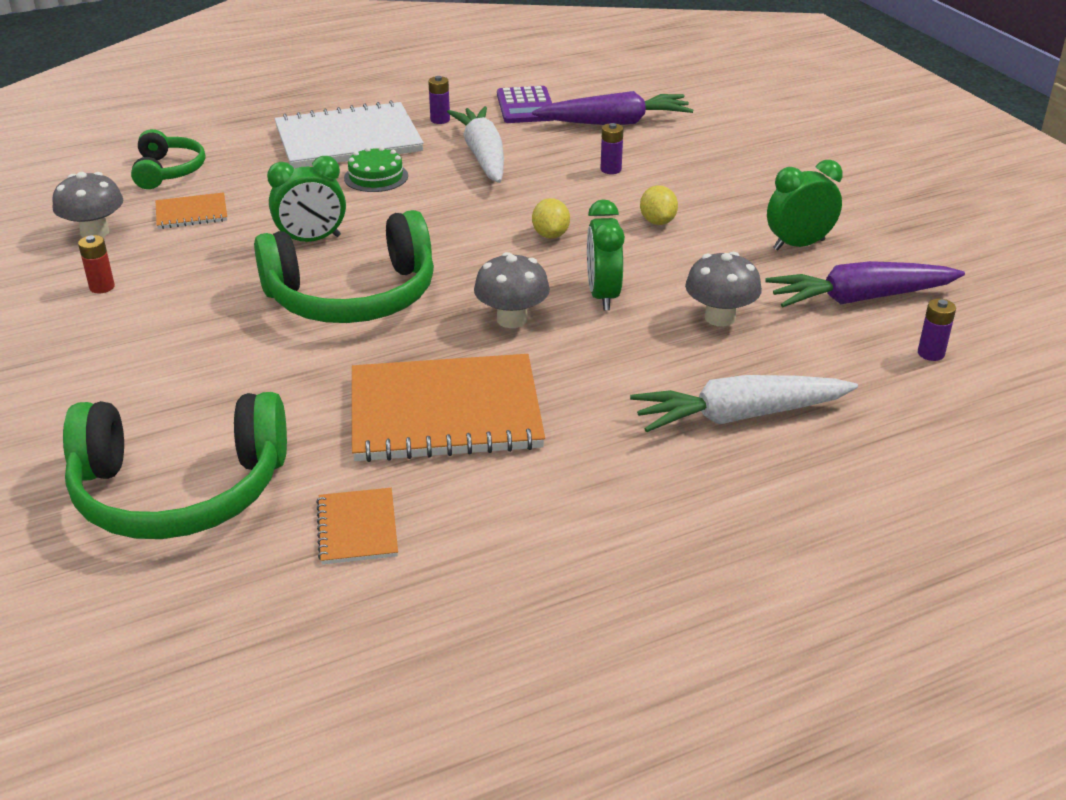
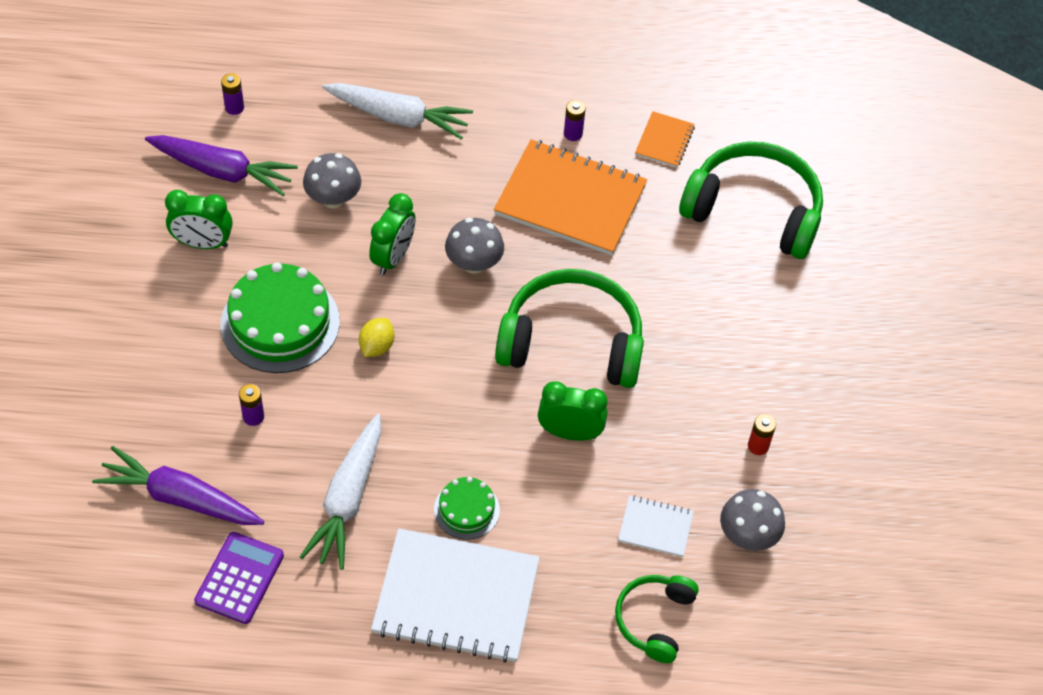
camera: 155 degrees left, 20 degrees up
(191, 213) = (655, 527): orange notebook -> white notebook
(440, 120) = (343, 593): purple battery -> purple battery (573, 134)
(657, 221) = (280, 323): yellow lemon -> green cake

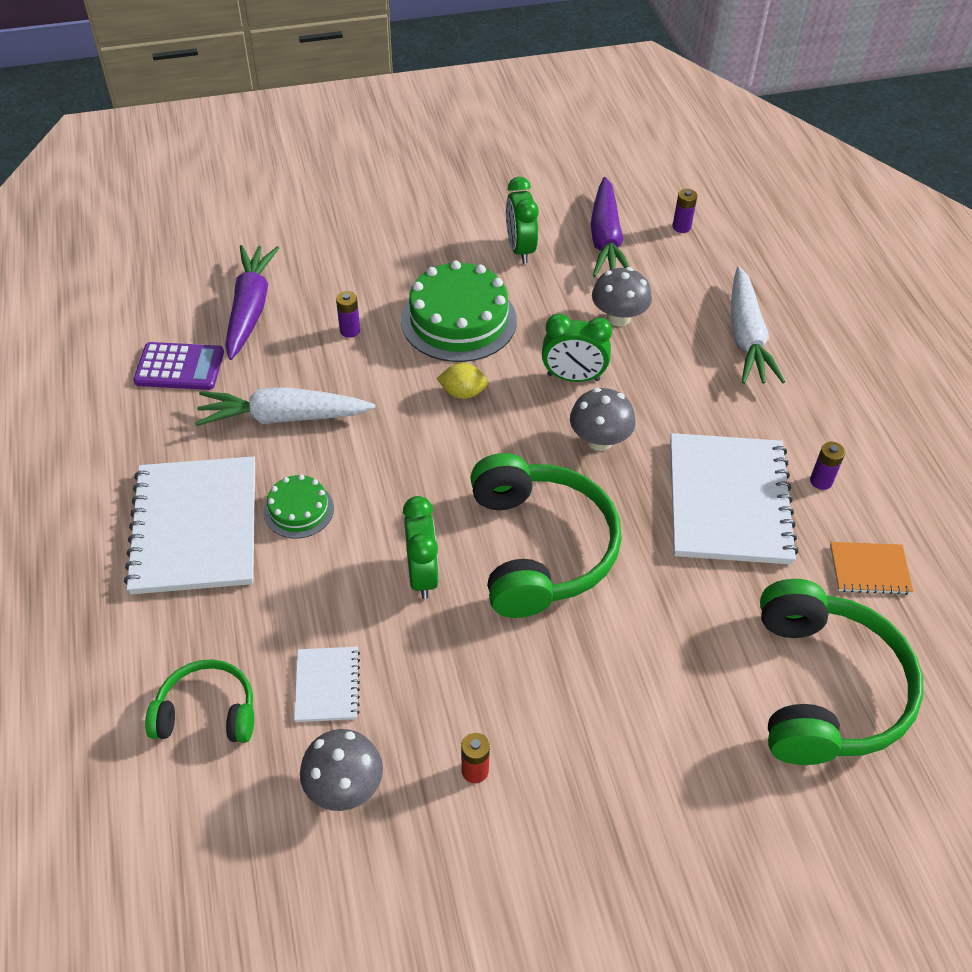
camera: 75 degrees right, 5 degrees down
(570, 200) = (729, 501): orange notebook -> white notebook

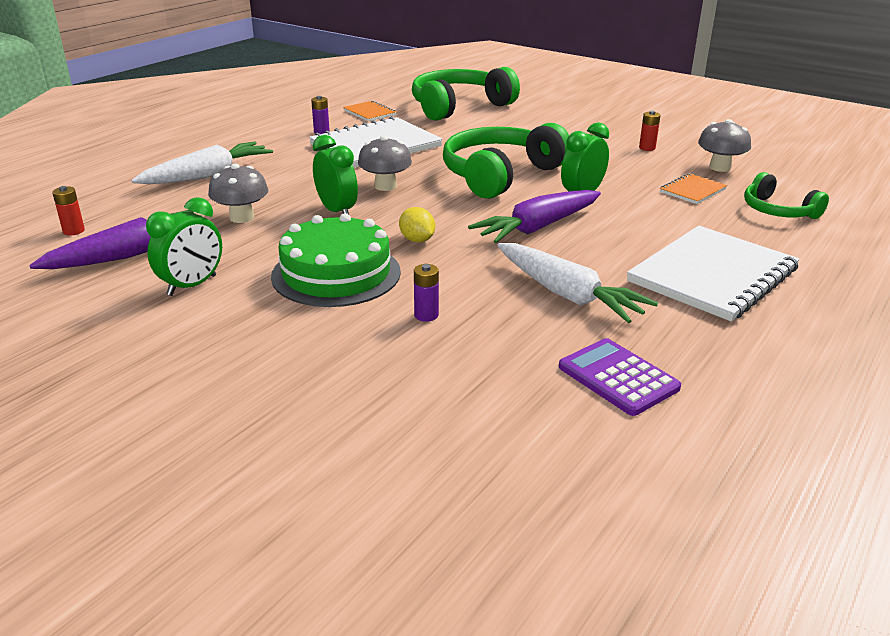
camera: 130 degrees left, 20 degrees down
(250, 308) = (484, 385): purple carrot -> purple carrot (537, 227)
(299, 510) = (623, 248): green cake -> none
(327, 685) = (692, 190): white notebook -> orange notebook
(681, 227) = (74, 231): purple battery -> red battery

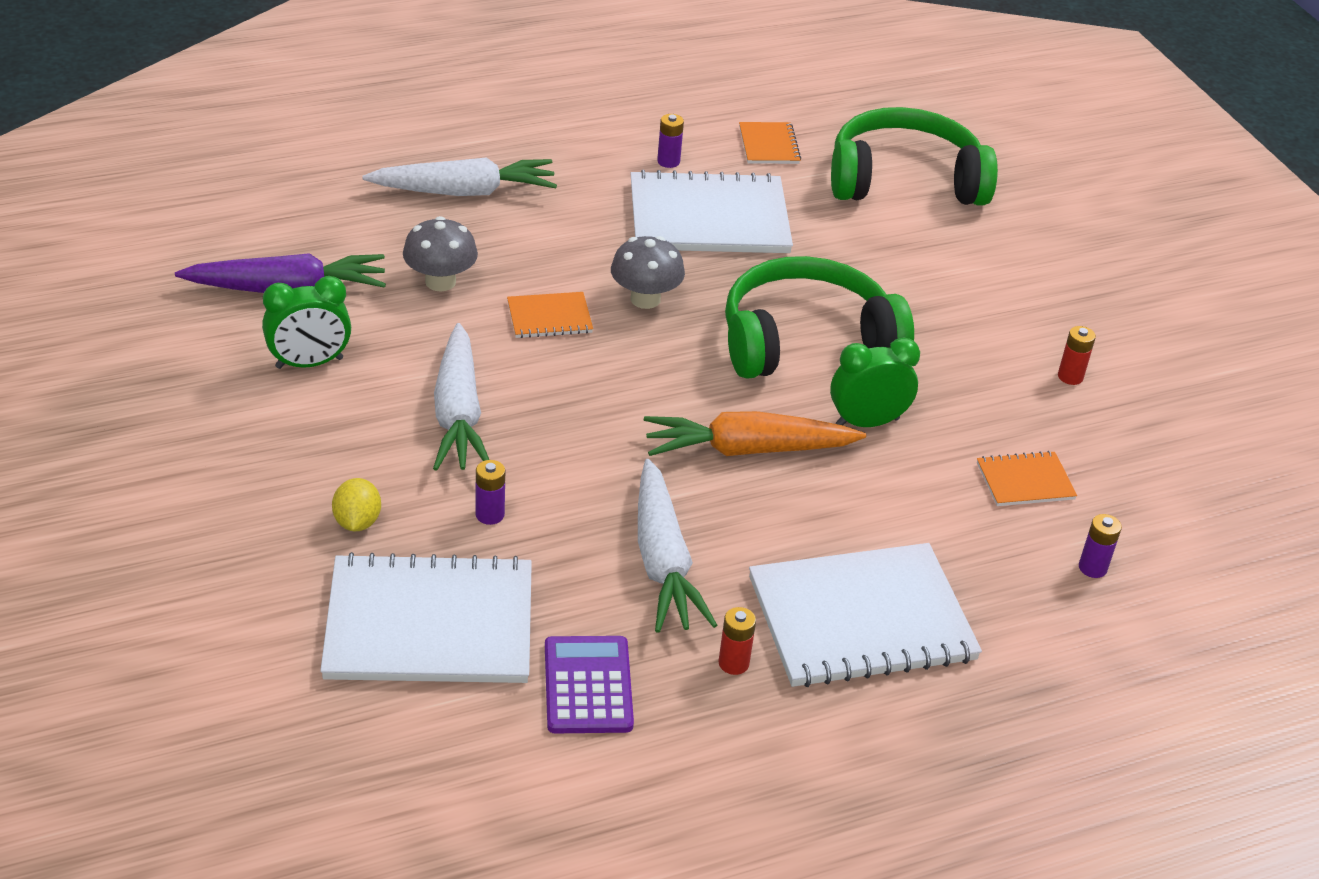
camera: 30 degrees right, 10 degrees up
(74, 231) = (262, 228): red battery -> red battery (733, 663)
(336, 273) = (458, 414): green cake -> white carrot
(337, 211) = (549, 317): green clock -> orange notebook
(417, 240) = (590, 404): yellow lemon -> yellow lemon (357, 522)
(465, 392) = (429, 624): none -> white notebook
(537, 227) = (747, 450): purple carrot -> orange carrot
(719, 167) = (1124, 459): grey mushroom -> none
(777, 211) = (1092, 568): green headphones -> purple battery

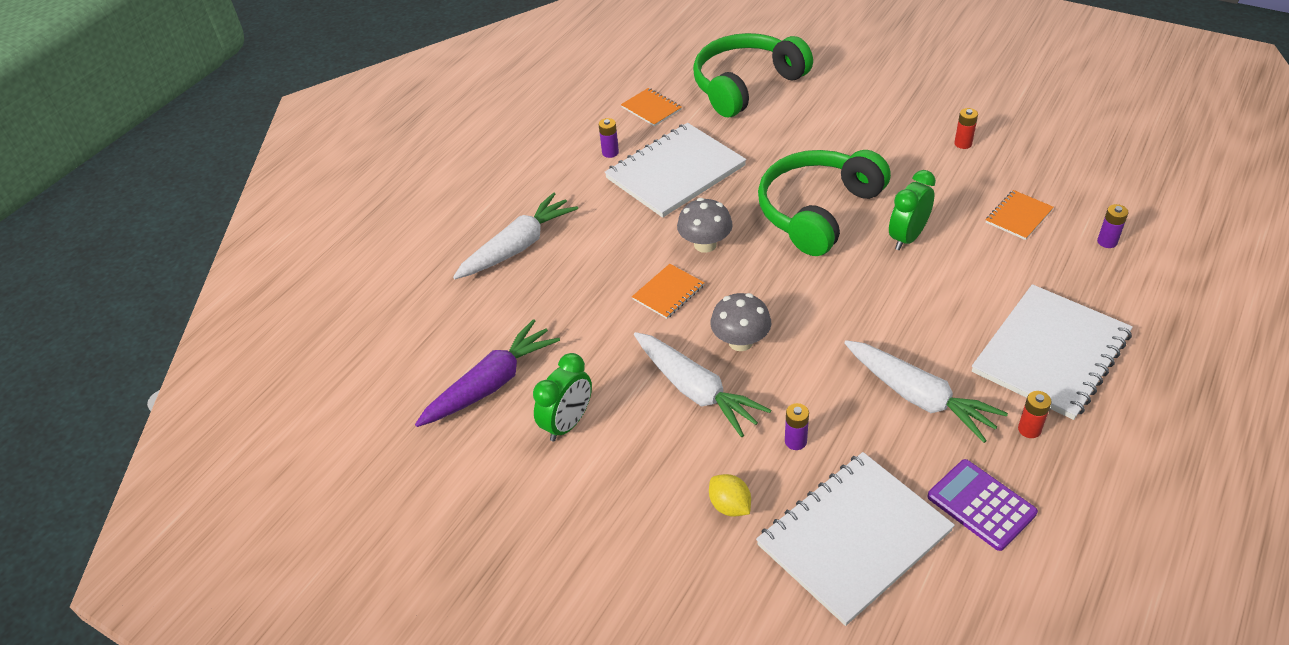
camera: 30 degrees left, 5 degrees up
(440, 282) = (577, 314): grey mushroom -> grey mushroom (740, 341)
(747, 450) = (872, 297): orange carrot -> none

